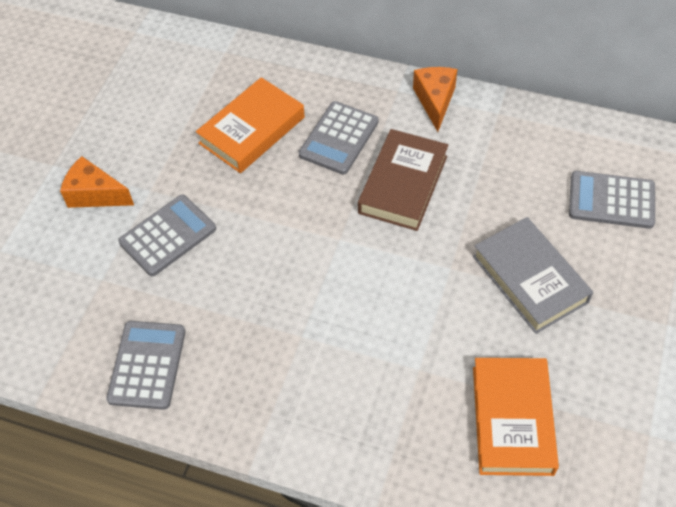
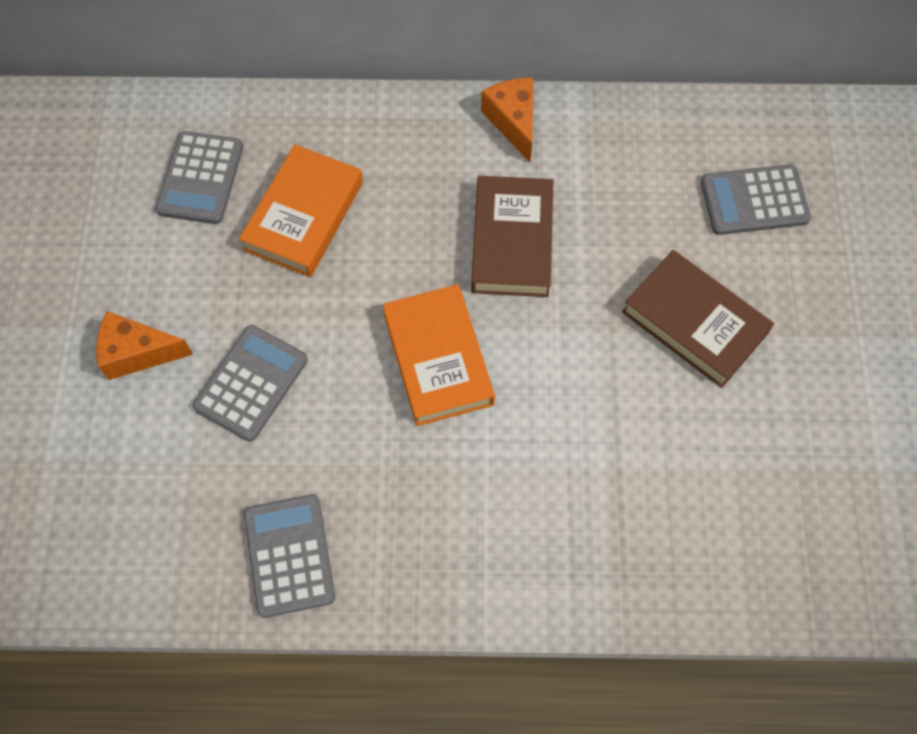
camera: 20 degrees left, 10 degrees up
(339, 138) = (415, 200): grey calculator -> grey calculator (200, 178)
(512, 419) = (728, 497): orange book -> orange book (438, 359)
(530, 279) = (694, 322): grey book -> brown book

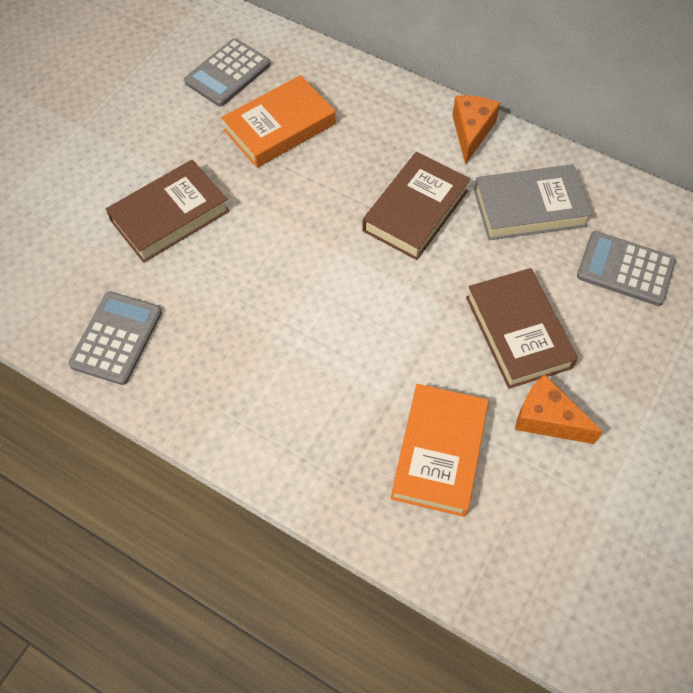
camera: 30 degrees right, 5 degrees down
(137, 353) = (111, 161): orange cheese -> orange cheese (547, 419)
(251, 383) = (170, 216): grey calculator -> brown book
(438, 359) = (308, 263): orange book -> orange book (439, 453)
(623, 180) = (529, 208): none -> grey book

